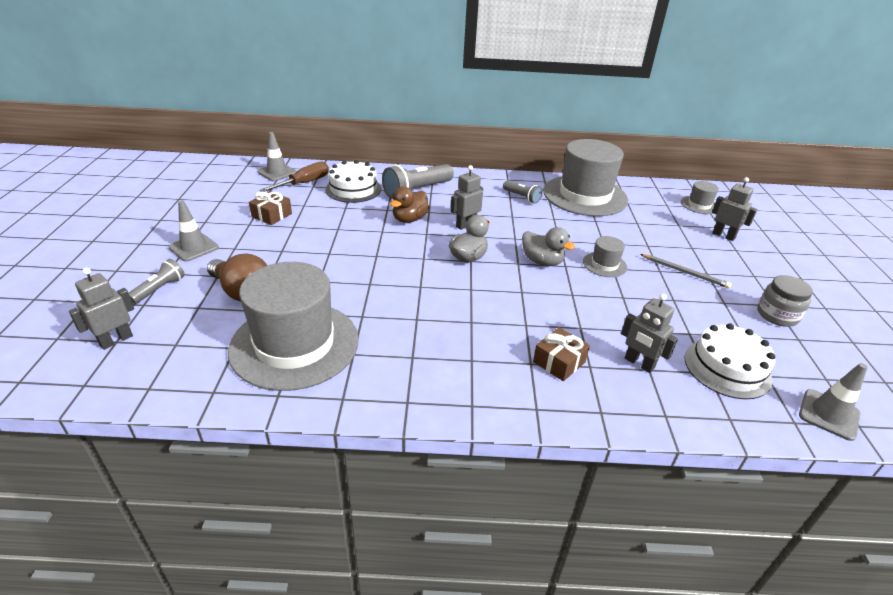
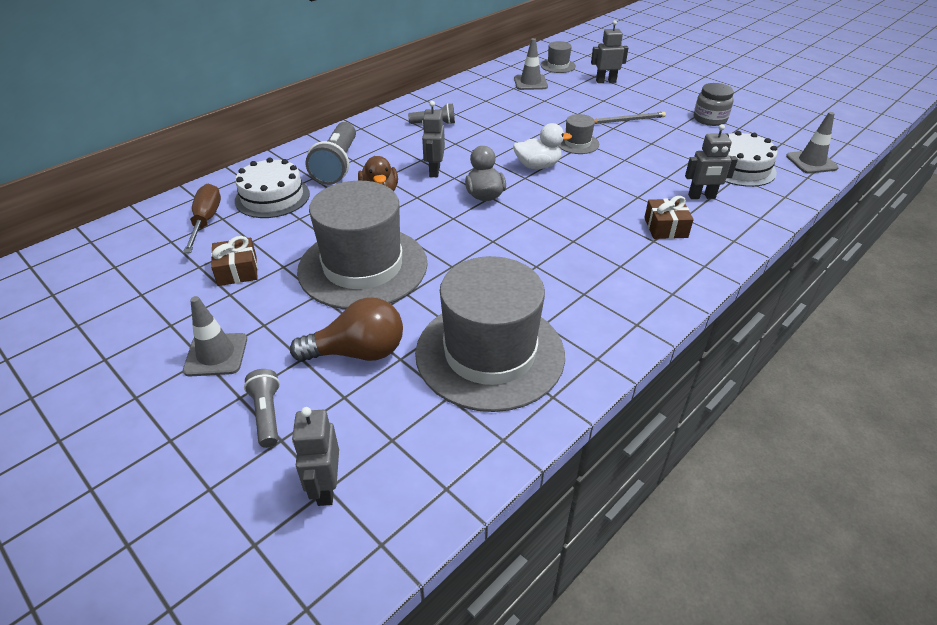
camera: 45 degrees left, 5 degrees up
(277, 172) = (149, 227): grey traffic cone -> grey traffic cone (530, 83)
(542, 261) = (537, 166): grey duck -> white duck
(585, 196) = (476, 97): grey hat -> grey hat (363, 267)

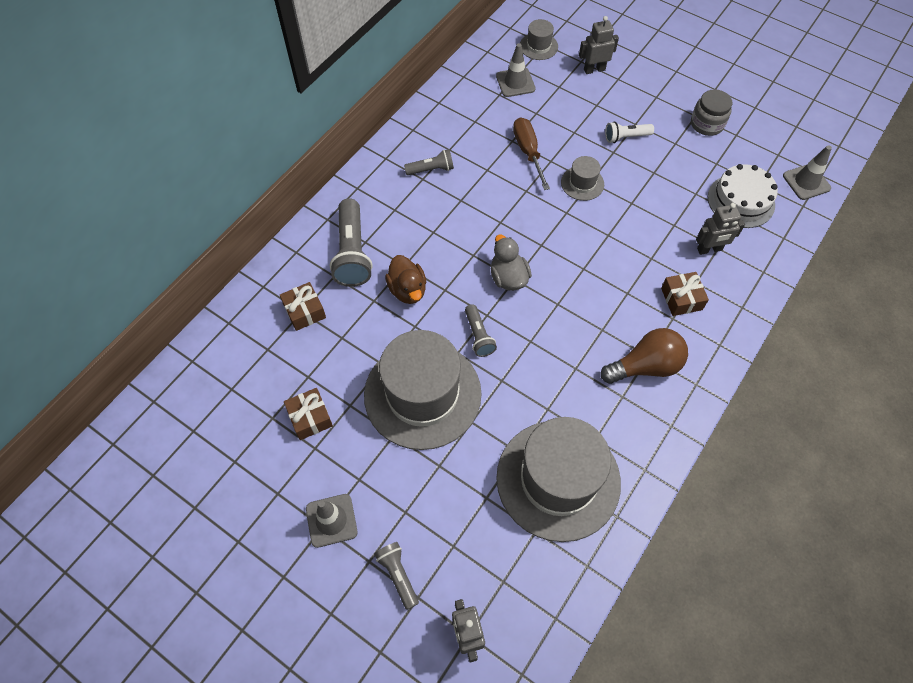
camera: 10 degrees left, 20 degrees up
(206, 221) = (253, 356): brown screwdriver -> brown screwdriver (528, 152)
(272, 197) = (304, 311): white cake -> brown gift
(358, 352) = (449, 497): brown light bulb -> brown light bulb (645, 366)
(434, 171) = (451, 248): grey robot -> none
(439, 231) = (478, 336): none -> grey flashlight
(537, 166) = (550, 225): white duck -> none
(627, 120) = (626, 137): grey pencil -> white flashlight

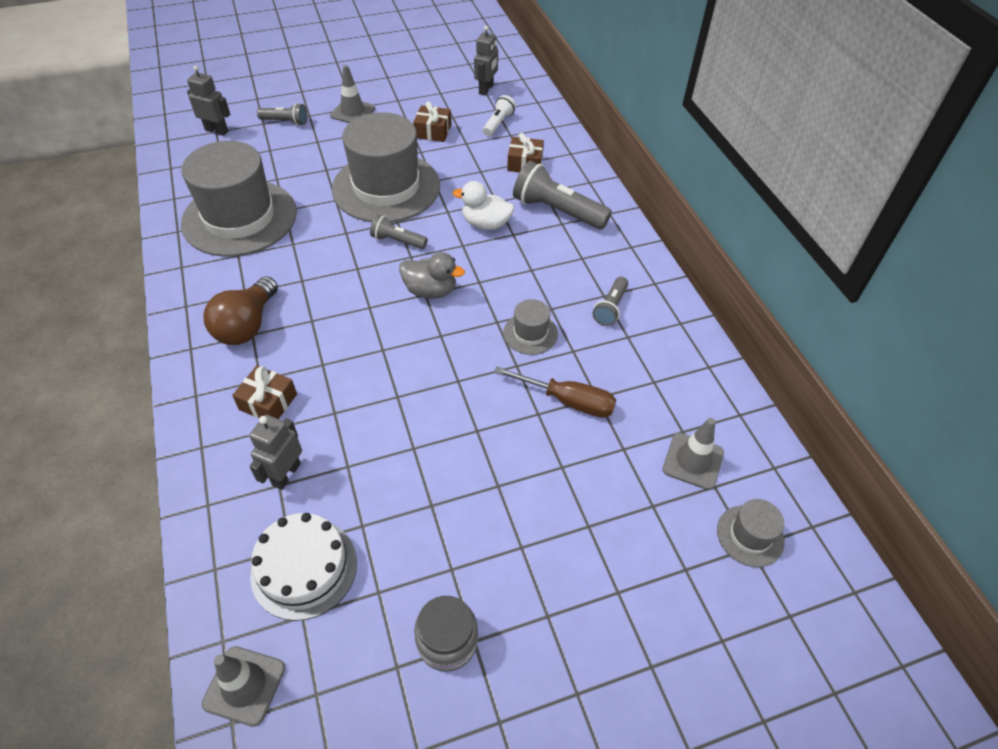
camera: 125 degrees right, 10 degrees down
(407, 290) = (486, 224): brown duck -> white duck
(582, 183) = (481, 420): grey hat -> grey hat (530, 333)
(594, 69) = (657, 573): grey robot -> grey robot (486, 89)
(626, 137) = (508, 517): white flashlight -> white flashlight (498, 123)

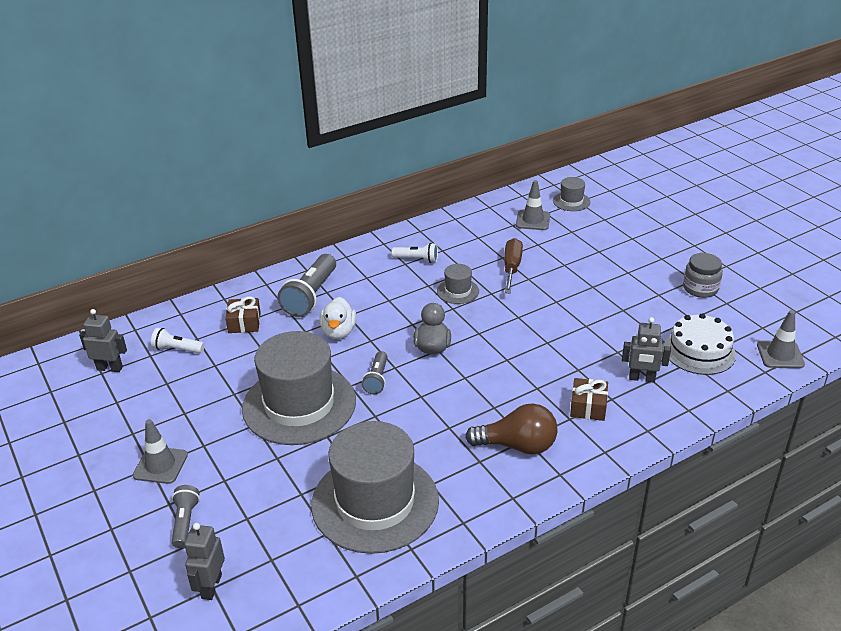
camera: 100 degrees left, 15 degrees down
(433, 131) = (196, 392): brown gift -> none
(610, 308) = (417, 259): grey flashlight -> white flashlight

